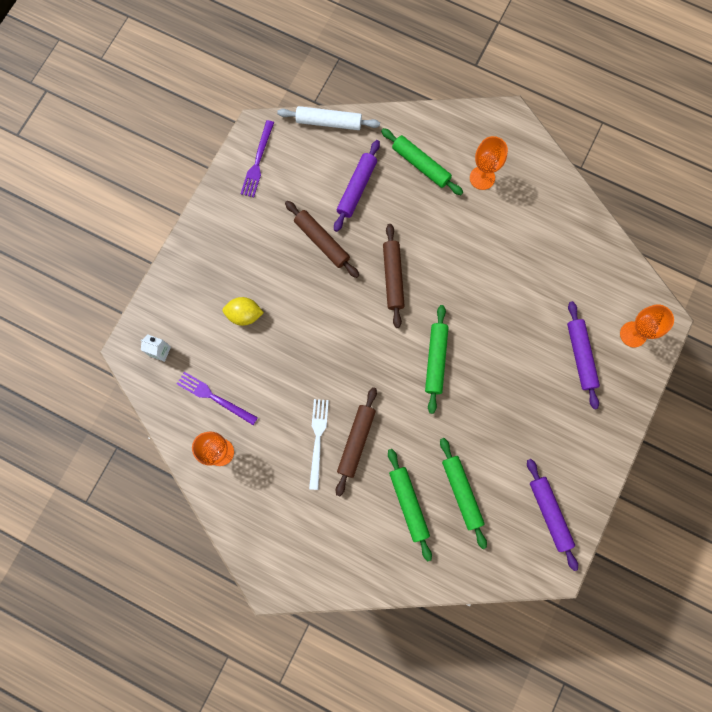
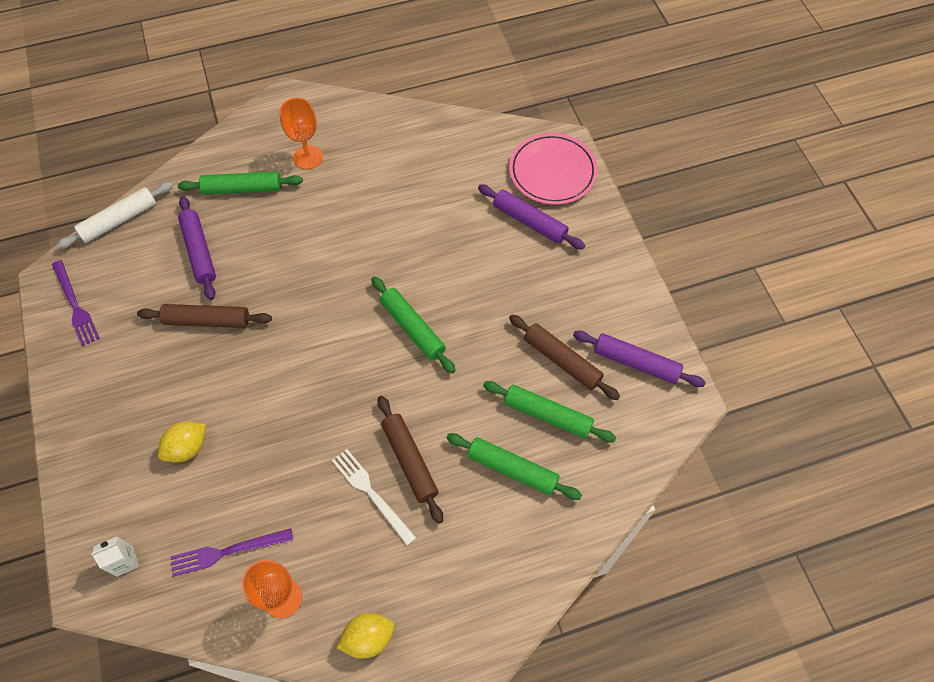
camera: 45 degrees left, 15 degrees down
(243, 518) = (368, 638): none -> yellow lemon
(393, 277) = (306, 295): brown rolling pin -> brown rolling pin (562, 360)
(633, 334) = (552, 172): orange goblet -> pink plate

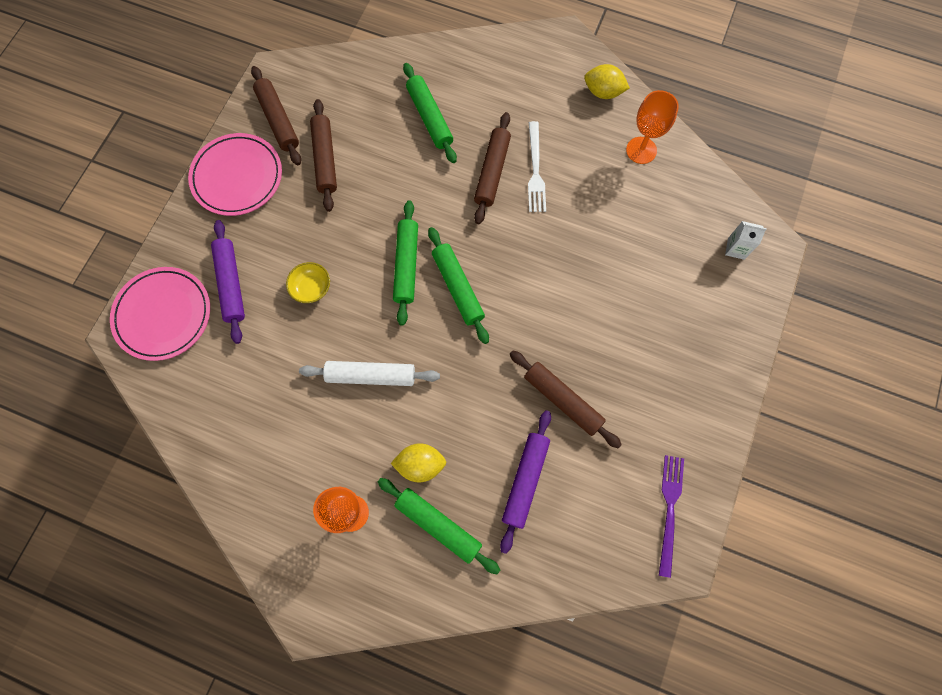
camera: 140 degrees left, 10 degrees up
(119, 220) = (578, 583): white rolling pin -> white rolling pin (371, 376)
(187, 448) = (645, 299): yellow lemon -> yellow lemon (420, 465)
(227, 552) = (660, 204): purple fork -> none
(469, 260) = (311, 288): none -> yellow bowl
(547, 415) = (373, 132): green rolling pin -> green rolling pin (458, 288)
(613, 294) = (237, 177): none -> pink plate
(636, 363) = (278, 120): purple rolling pin -> brown rolling pin

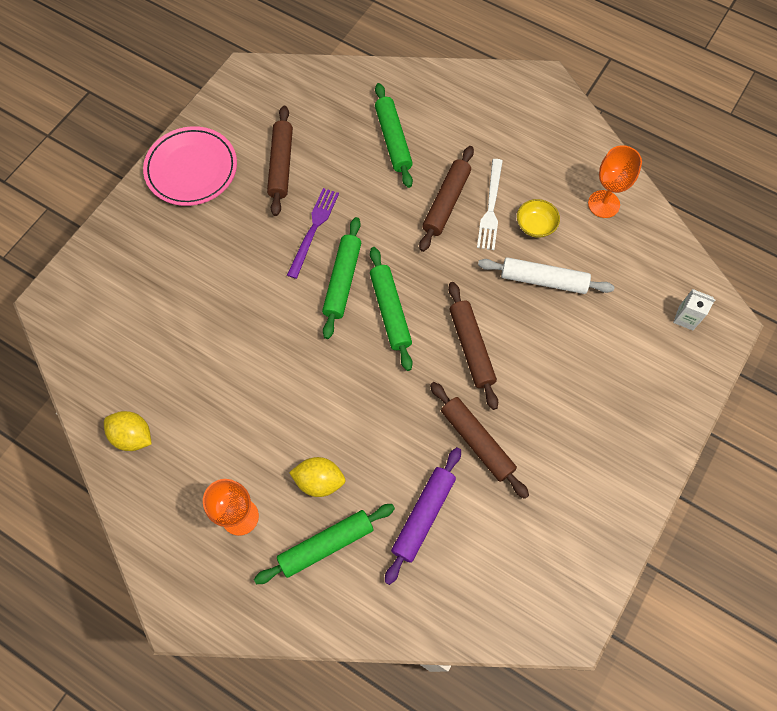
camera: 10 degrees right, 5 degrees down
(163, 315) = (93, 291): pink plate -> none
(231, 284) = (165, 271): purple rolling pin -> none
(278, 120) = (242, 120): brown rolling pin -> brown rolling pin (471, 348)
(311, 288) = (243, 288): yellow bowl -> yellow bowl (535, 225)
(371, 376) = (286, 384): white rolling pin -> white rolling pin (543, 280)
(438, 525) = (326, 545): green rolling pin -> green rolling pin turned 75 degrees counterclockwise
(603, 92) = (574, 140): yellow lemon -> yellow lemon (133, 436)
(669, 510) = (568, 572): purple fork -> purple fork (313, 229)

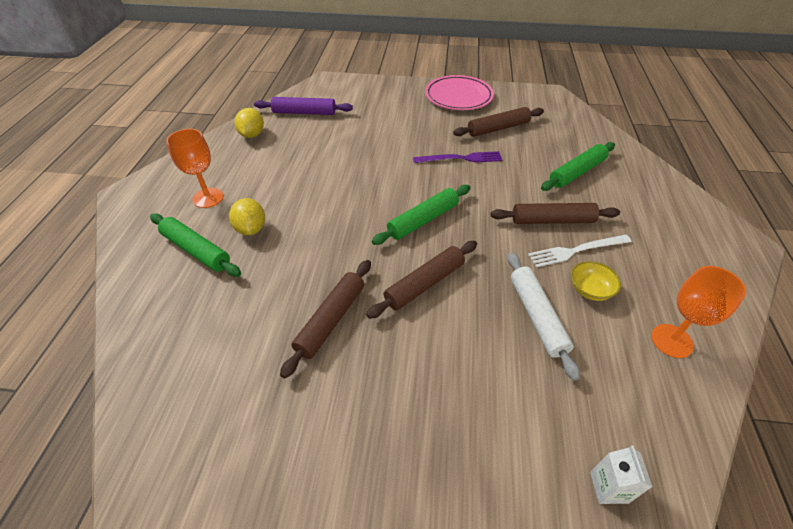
camera: 65 degrees right, 20 degrees down
(342, 281) = (430, 186): green rolling pin -> none
(423, 516) = (240, 304): purple rolling pin -> purple rolling pin (304, 112)

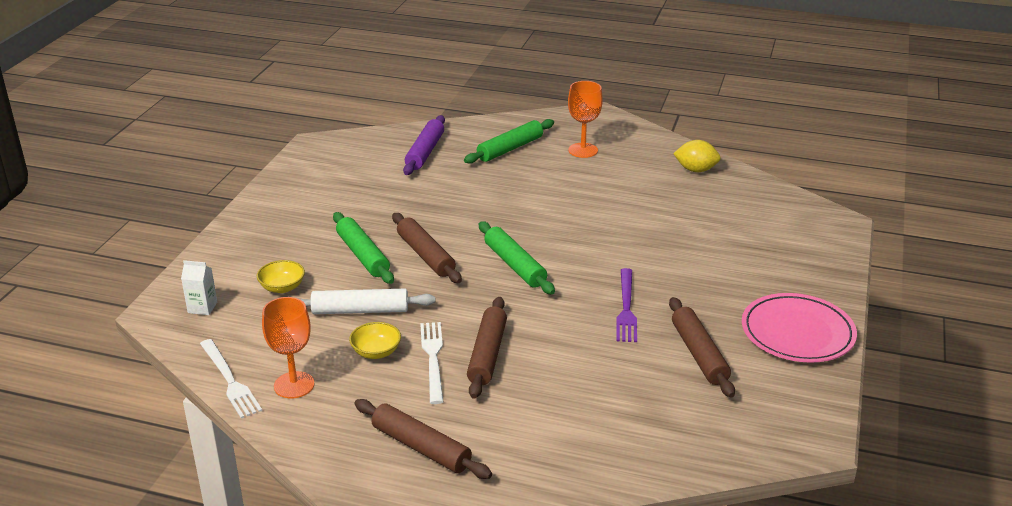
camera: 100 degrees right, 15 degrees down
(251, 229) = (531, 172): yellow lemon -> none
(304, 112) = (747, 203): purple rolling pin -> purple rolling pin (425, 152)
(331, 320) = (406, 207): brown rolling pin -> brown rolling pin (421, 447)
(529, 403) = (282, 287): none -> yellow bowl
(577, 172) = (577, 402): green rolling pin -> green rolling pin (363, 255)
(704, 401) = (230, 380): none -> white fork

